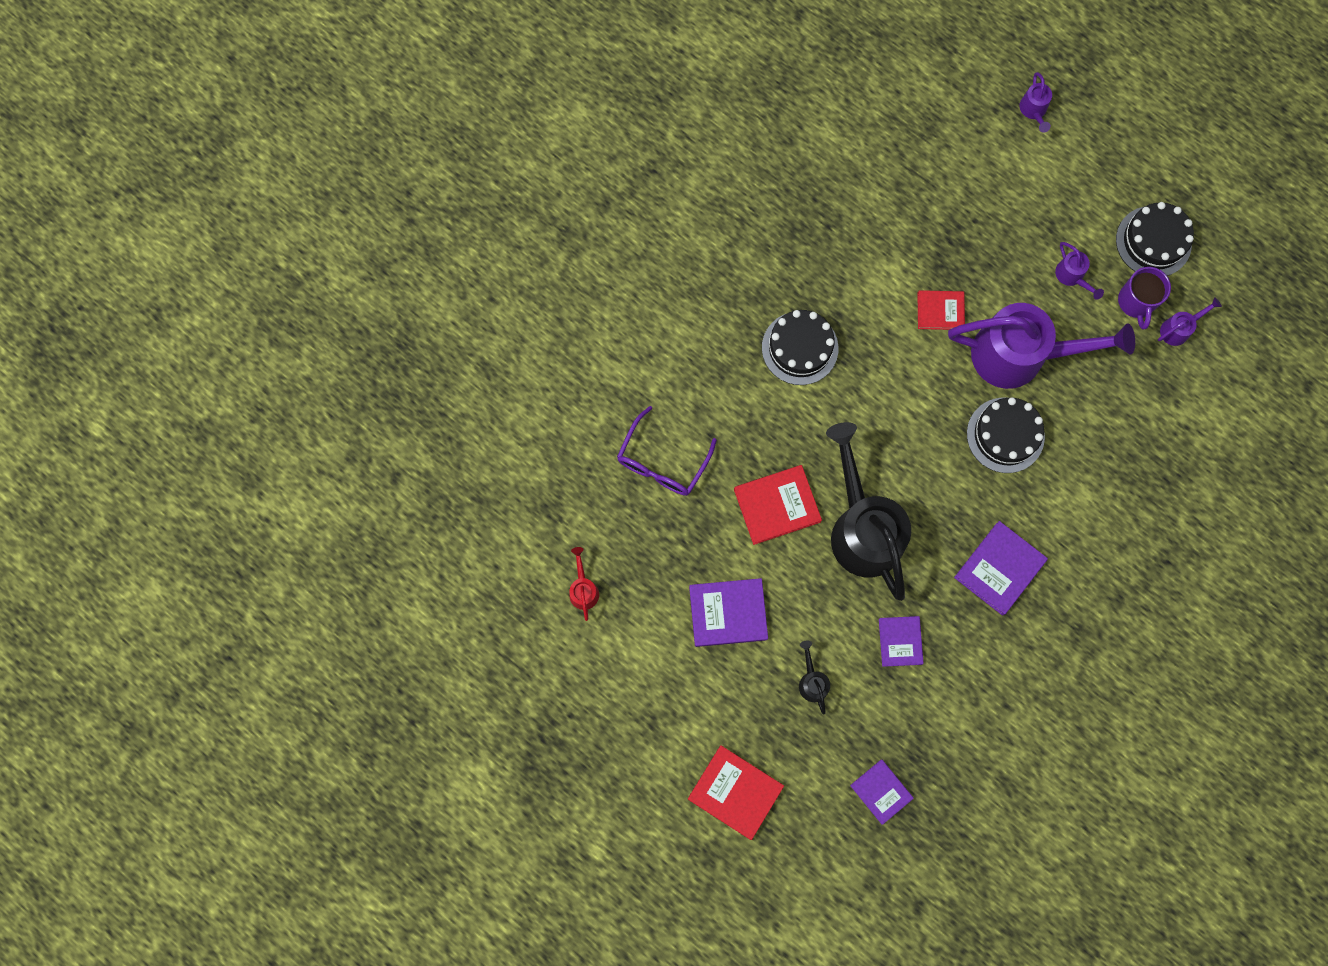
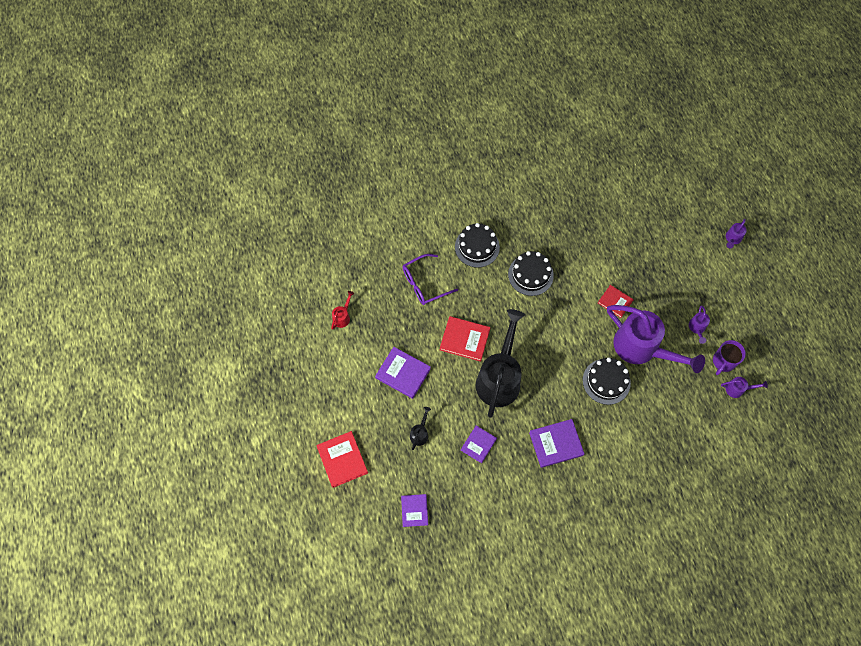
camera: 35 degrees right, 10 degrees down
(1153, 241) = (754, 338): black cake -> black cake (477, 247)

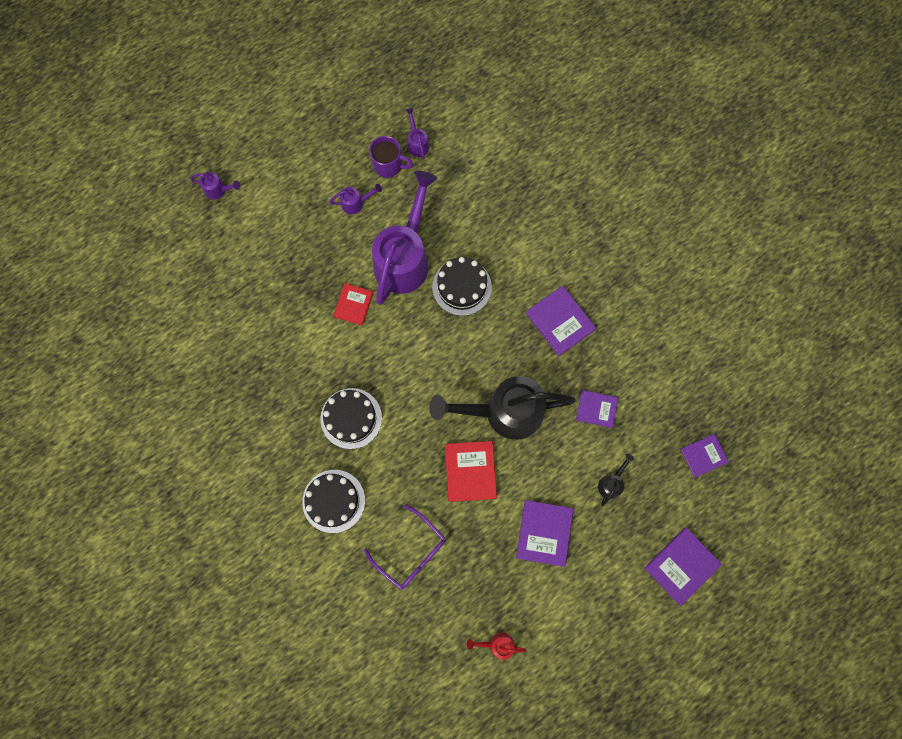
camera: 110 degrees left, 10 degrees up
(342, 460) = (681, 566): red book -> purple book
(420, 433) = (611, 483): black watering can -> black watering can turned 120 degrees clockwise

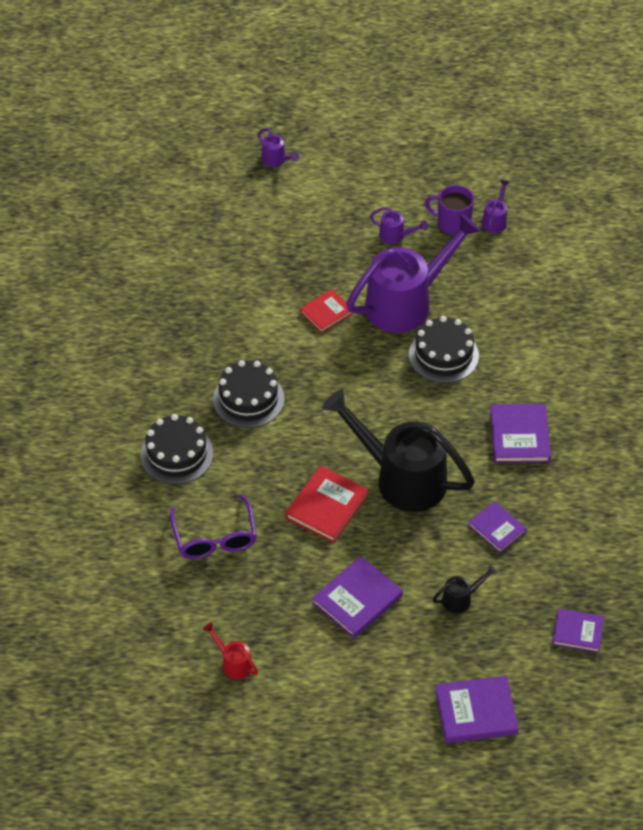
camera: 35 degrees right, 25 degrees down
(388, 165) = (452, 223): purple mug -> purple mug turned 150 degrees clockwise

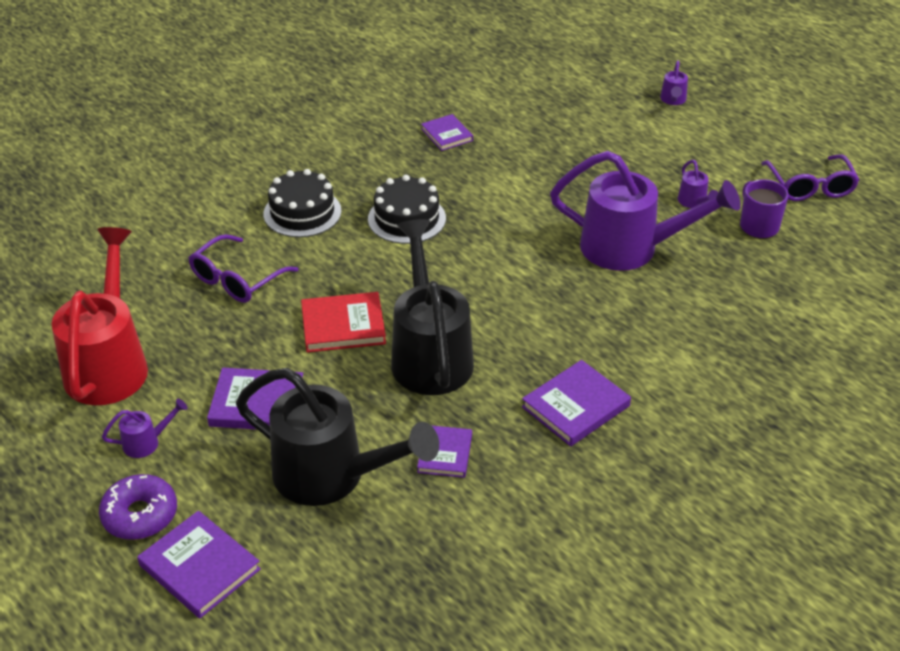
camera: 50 degrees right, 10 degrees down
(233, 663) = (109, 364): red watering can -> red watering can, size x2.48
(326, 312) = (555, 210): red book -> none
(401, 720) = (140, 515): none -> purple donut
(443, 167) = (810, 187): none -> purple glasses
(443, 355) = (604, 303): black cake -> none
(460, 599) = (330, 475): black watering can -> black watering can, size x2.48
(495, 220) = (801, 249): purple watering can -> purple watering can (146, 442)
(577, 632) = (380, 593): purple book -> purple book (447, 135)

